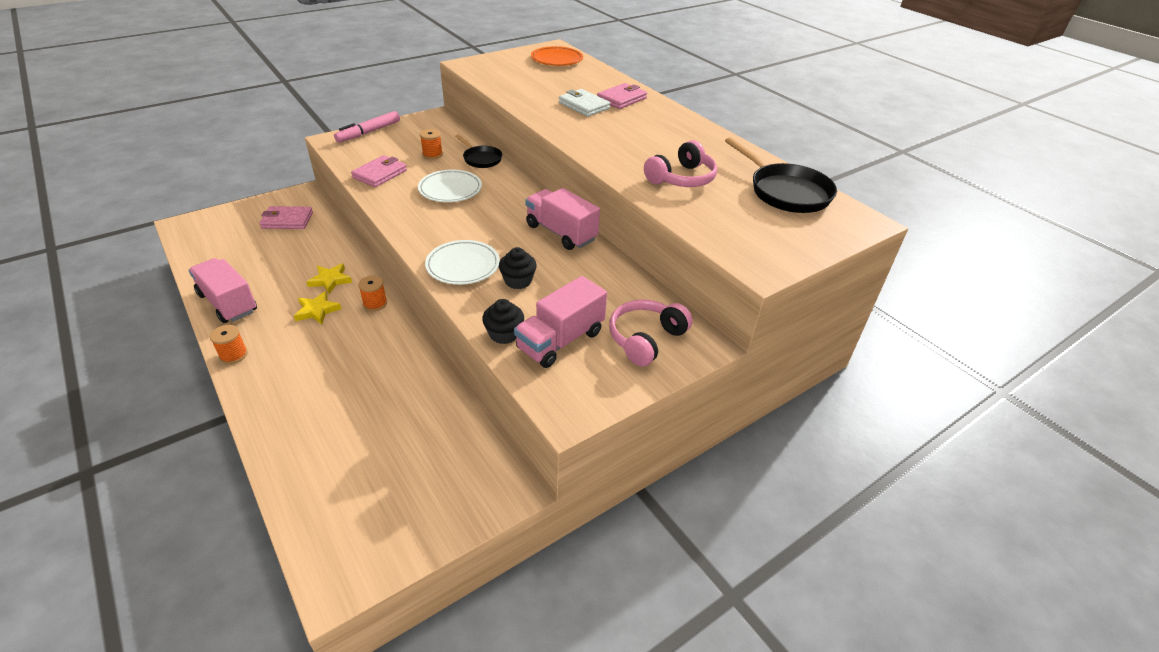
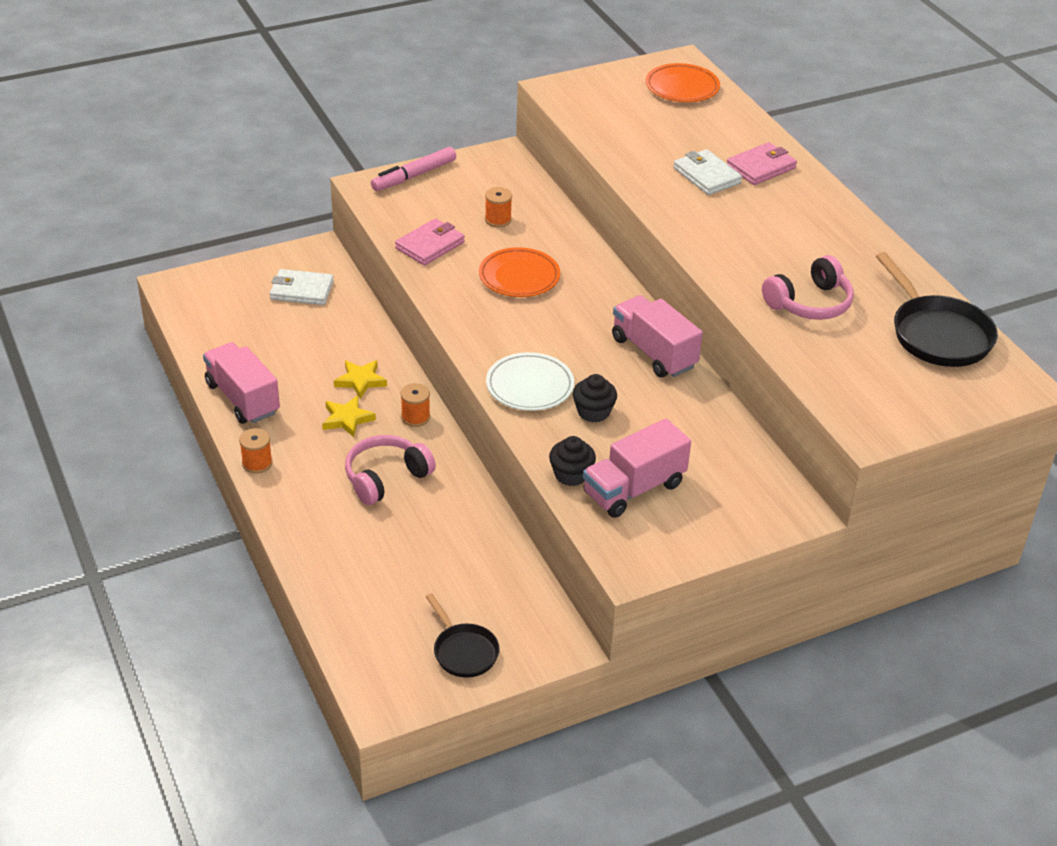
camera: 10 degrees right, 0 degrees up
(287, 220) = (302, 290): pink wallet -> white wallet
(450, 189) = (519, 277): white plate -> orange plate
(481, 159) = (561, 232): black pan -> black pan (463, 651)
(646, 339) = (732, 498): pink headphones -> pink headphones (386, 478)

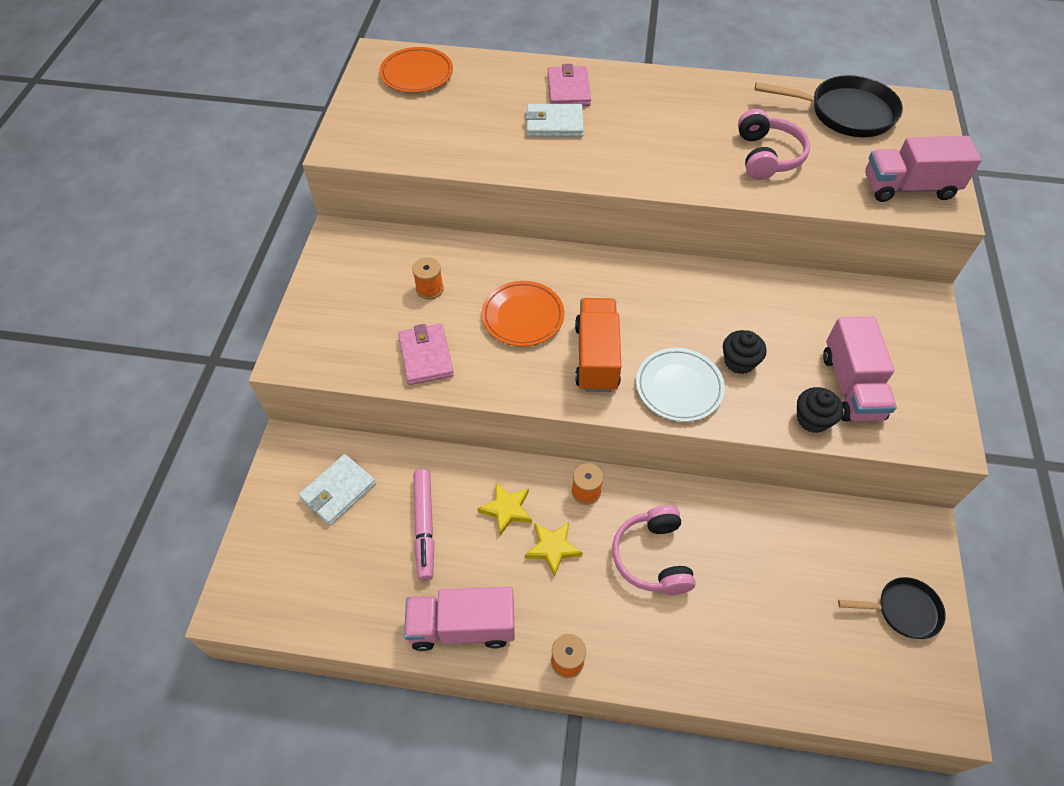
camera: 55 degrees left, 15 degrees up
(414, 176) = (309, 314): pink marker -> pink marker (424, 527)
(516, 330) = (596, 357): none -> orange truck
(653, 353) = (687, 283): pink truck -> pink truck (908, 187)

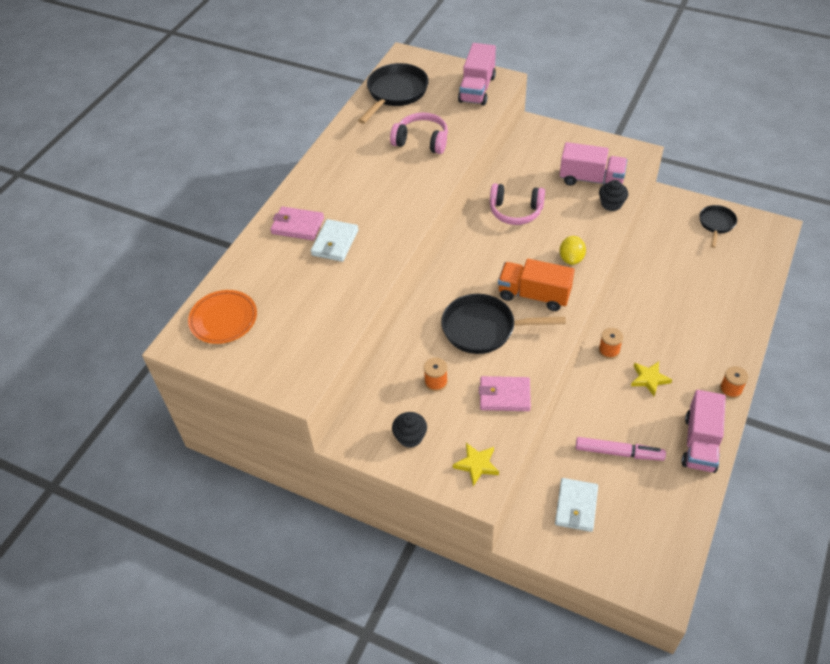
camera: 70 degrees left, 5 degrees down
(338, 491) = (576, 506): white wallet -> white wallet turned 45 degrees clockwise
(506, 509) = (614, 399): yellow star -> yellow star (476, 465)
(523, 316) = (483, 328): orange plate -> black pan
(652, 557) = (665, 327): pink headphones -> pink headphones (515, 211)
(679, 387) = (571, 259): white plate -> yellow lemon
(739, 361) = (558, 224): black cupcake -> black cupcake (410, 437)

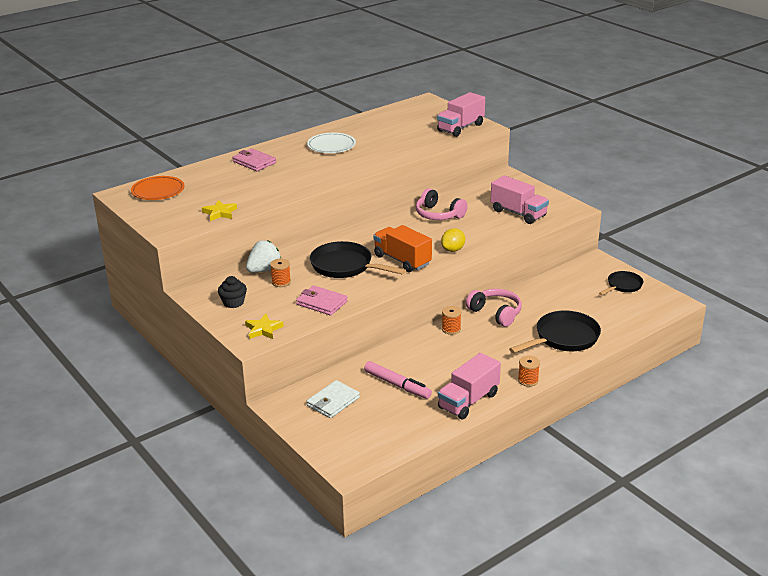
camera: 25 degrees right, 20 degrees down
(335, 243) = (269, 176): white wallet -> none
(363, 167) = (331, 146): none -> white plate
(395, 93) = (397, 116): black pan -> black pan (563, 338)
(402, 371) = (264, 270): none -> white strawberry
(421, 141) = (388, 143): pink headphones -> pink headphones (496, 313)
(611, 204) = (519, 230): black cupcake -> none
(649, 379) = (466, 354): yellow star -> yellow star (220, 213)

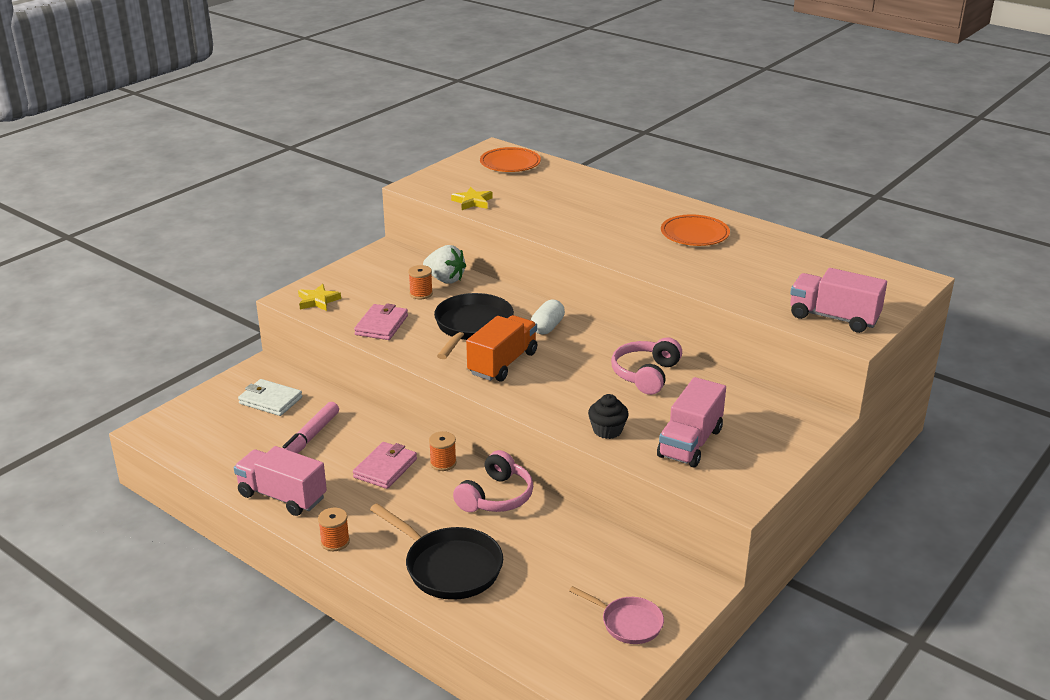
camera: 75 degrees right, 0 degrees up
(233, 302) = (369, 275): black cupcake -> black cupcake (607, 430)
(254, 162) = (614, 198): pink wallet -> pink wallet (385, 468)
(331, 146) = (694, 234): white plate -> orange plate
(361, 238) = (547, 327): none -> white capsule
(453, 250) = (547, 398): yellow lemon -> none
(623, 286) = (628, 623): black pan -> pink pan

